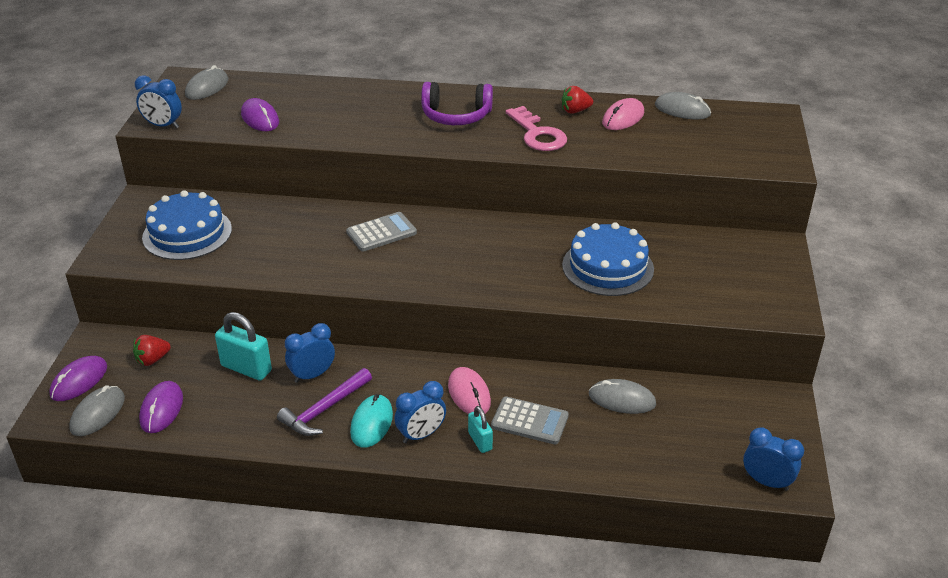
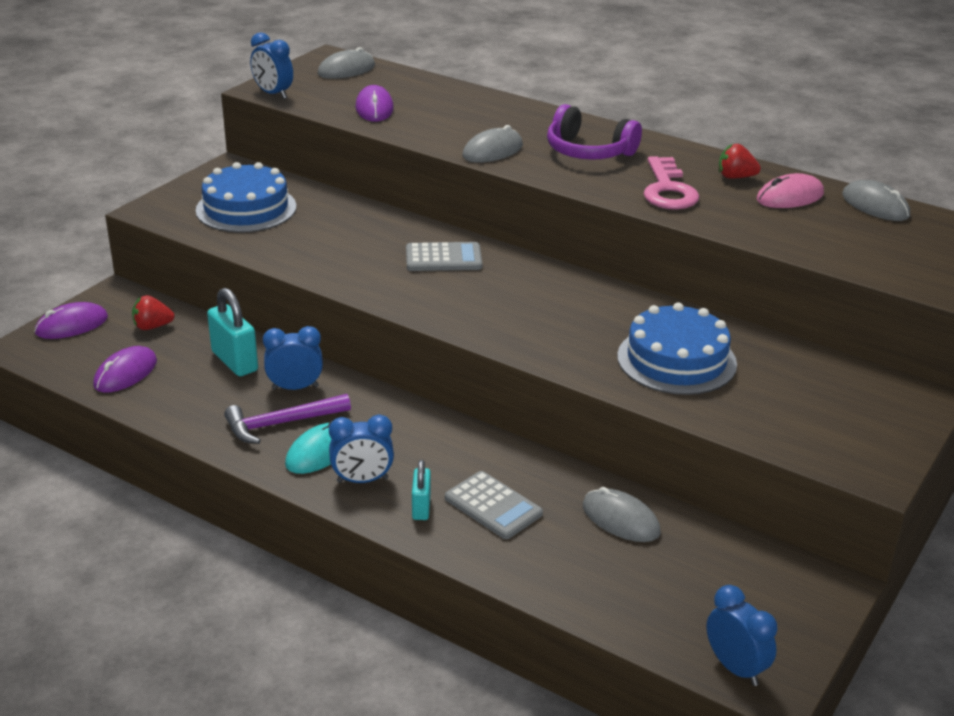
camera: 25 degrees right, 5 degrees down
(98, 413) = (65, 359): grey mouse -> grey mouse (492, 151)
(469, 394) = (446, 457): pink mouse -> none

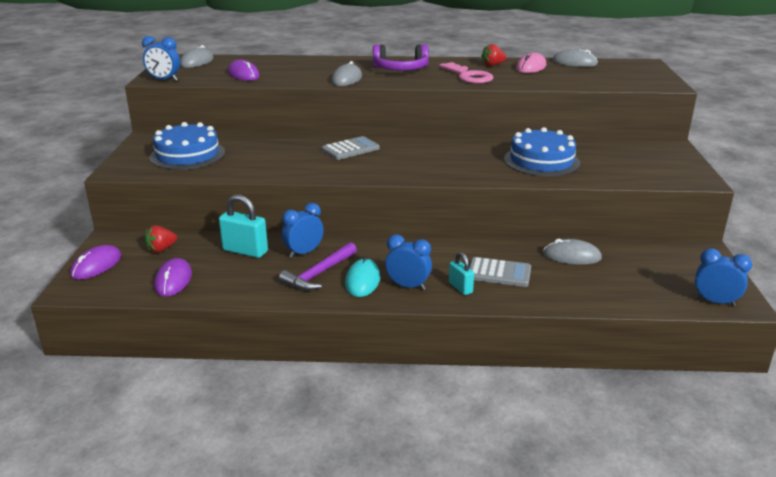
camera: 30 degrees left, 5 degrees down
(362, 480) = (408, 286): blue clock -> blue clock turned 120 degrees counterclockwise

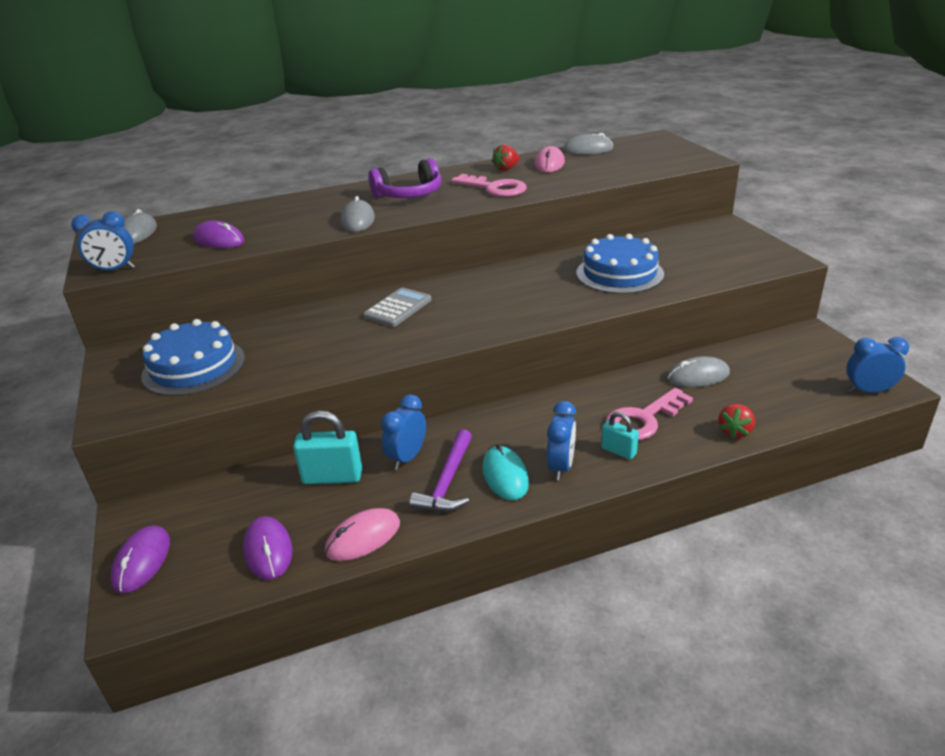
camera: 20 degrees left, 5 degrees up
(161, 249) = (218, 508): red strawberry -> red strawberry (735, 431)
(237, 290) = (363, 537): none -> pink mouse
(408, 286) = (561, 467): blue clock -> blue clock turned 105 degrees clockwise
(499, 273) = (643, 419): grey calculator -> pink key

